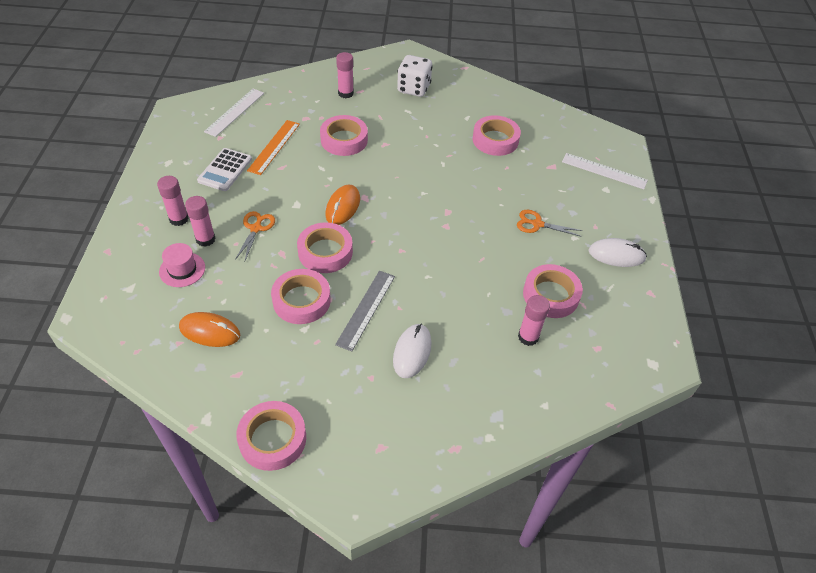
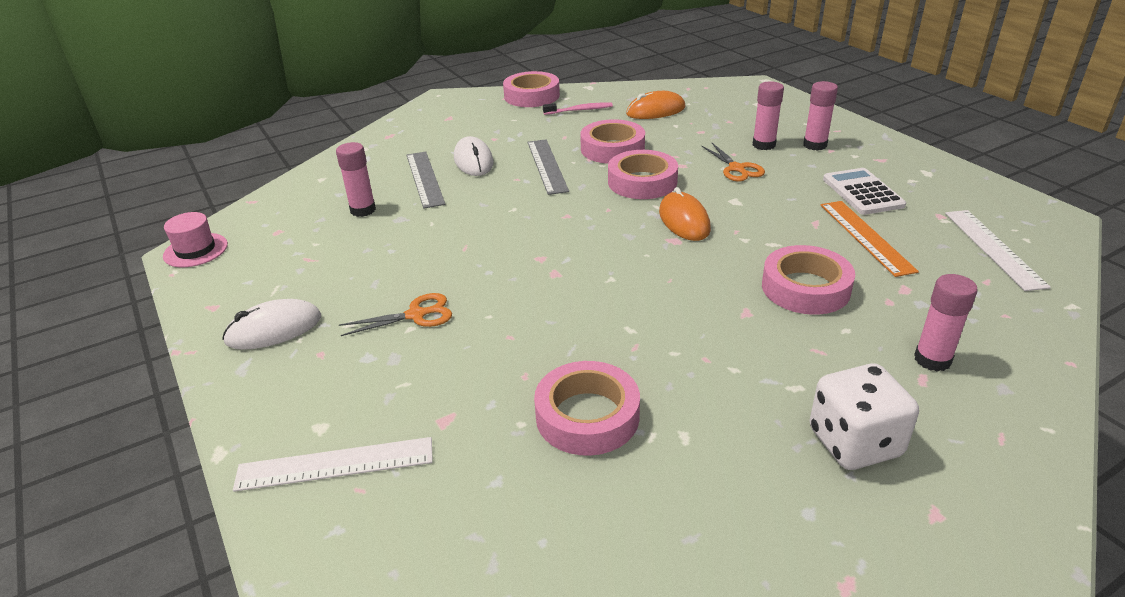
camera: 150 degrees right, 15 degrees down
(182, 269) = (742, 124): pink hat -> pink hat (195, 250)
(262, 376) = (580, 110): none -> pink toothbrush
(464, 350) = (424, 179): none -> grey ruler
(551, 295) = (354, 250): pink tape -> none

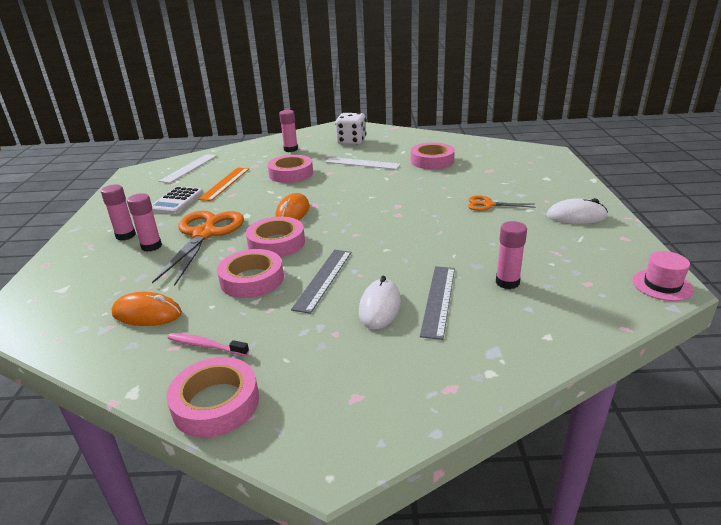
camera: 150 degrees left, 5 degrees down
(335, 464) = (540, 168): white ruler -> white ruler (362, 163)
(737, 168) = (204, 234): orange scissors -> orange scissors, size x2.01

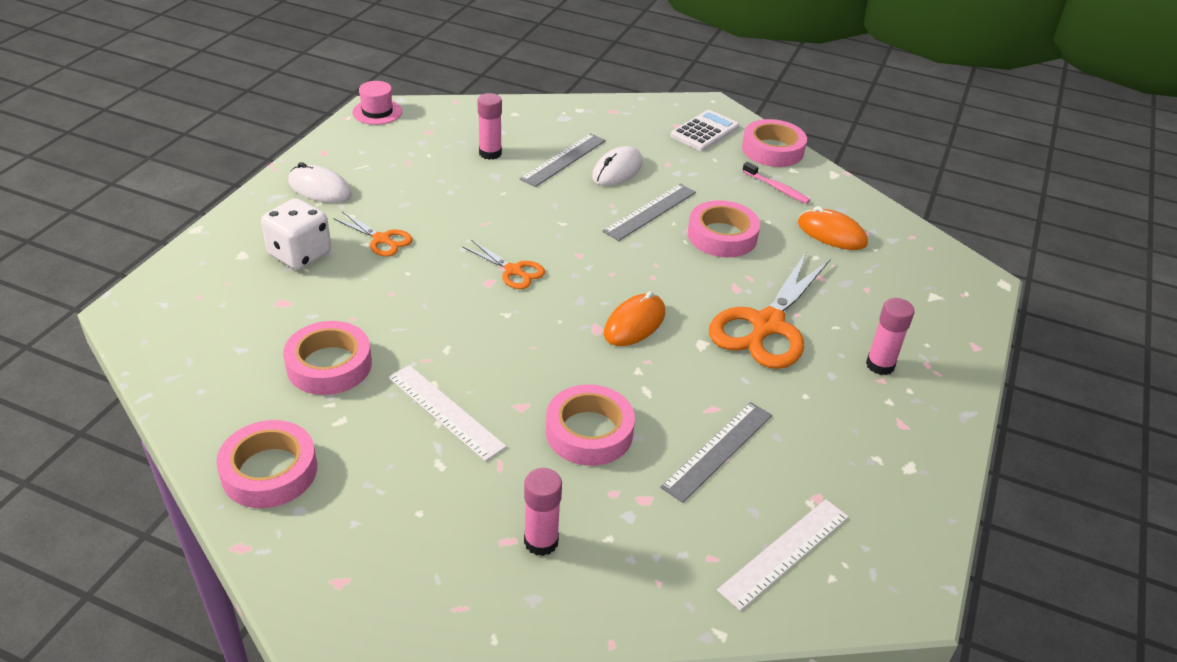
camera: 160 degrees left, 10 degrees up
(151, 246) = (839, 328): pink glue stick -> none
(176, 201) = (808, 427): white calculator -> white calculator (704, 131)
(225, 183) = (718, 450): orange ruler -> grey ruler
(276, 243) = (678, 275): pink tape -> pink tape (269, 471)
(351, 141) = (392, 516): white dice -> white dice (300, 254)
(389, 214) = (513, 271): none -> orange scissors

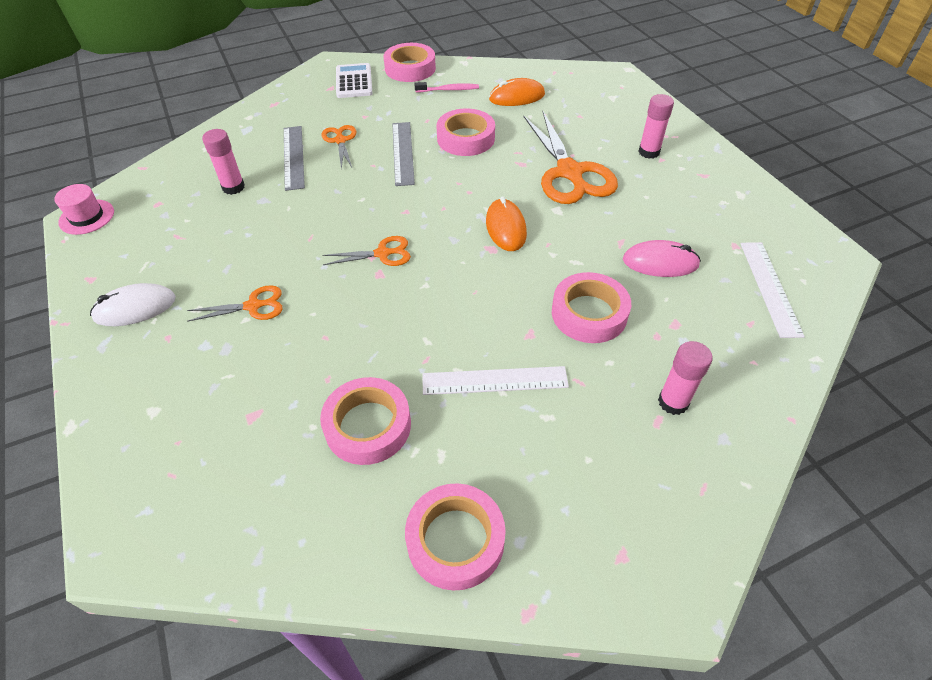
camera: 45 degrees left, 10 degrees up
(300, 254) = (205, 369): white dice -> none
(617, 170) = (340, 140): white mouse -> orange scissors
(718, 450) = (660, 262): grey ruler -> pink mouse

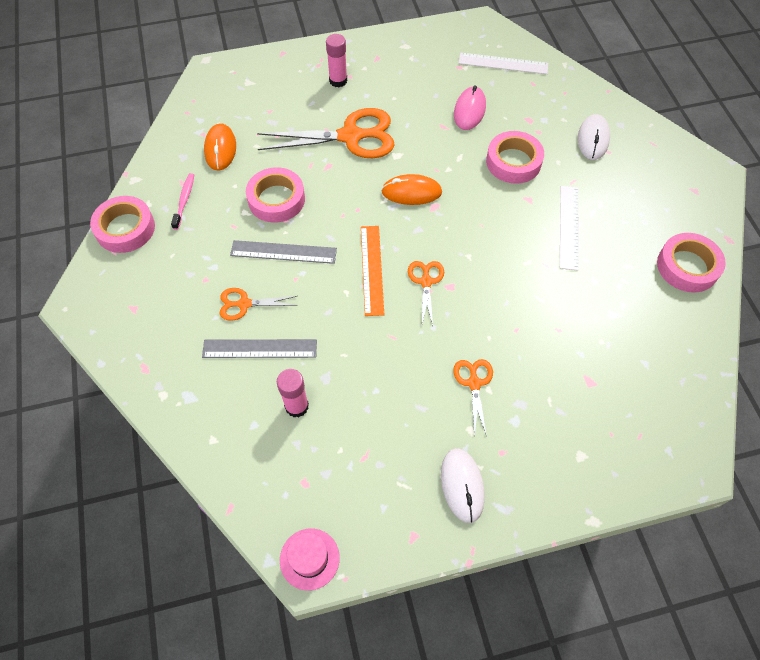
camera: 80 degrees left, 10 degrees up
(354, 81) = (130, 284): white calculator -> none
(368, 426) = (602, 306): pink tape -> none
(392, 212) = (372, 269): none -> orange ruler
(673, 402) = (593, 139): pink glue stick -> white mouse

